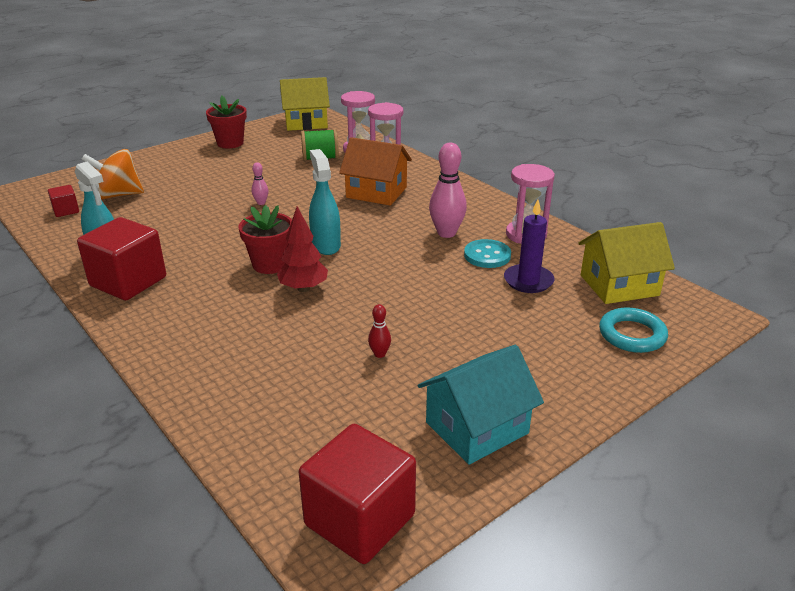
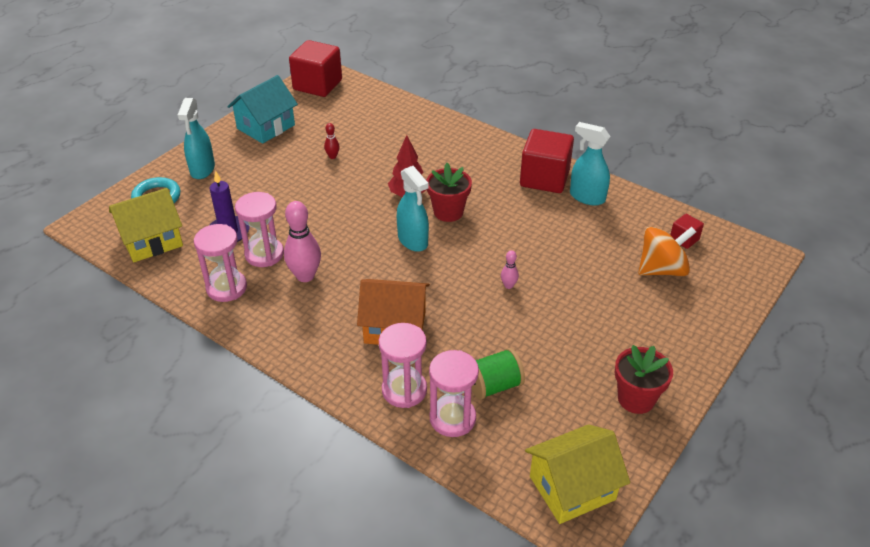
camera: 165 degrees right, 10 degrees up
(487, 255) = (264, 254): turquoise button -> pink hourglass
(576, 365) = (202, 169): none -> turquoise spray bottle

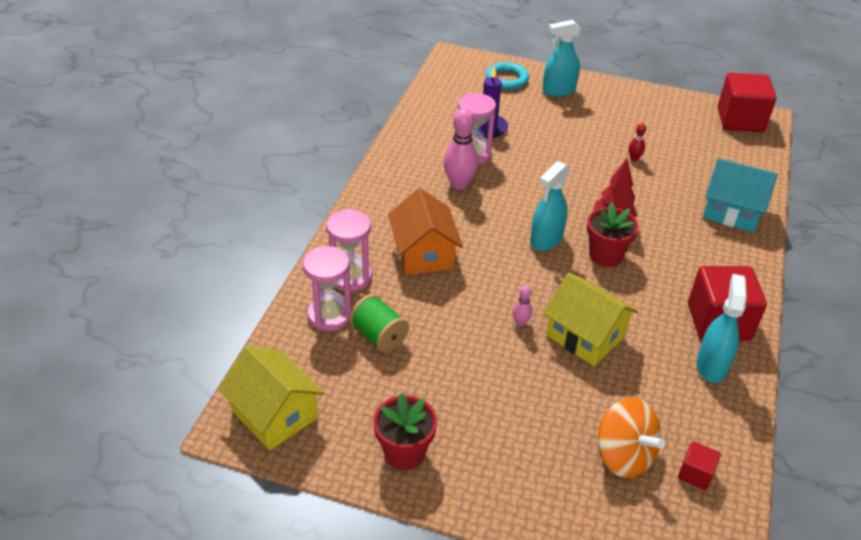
camera: 70 degrees right, 0 degrees up
(152, 241) = (454, 93): yellow house -> yellow house (585, 336)
(226, 288) = (422, 146): pink hourglass -> none
(266, 127) = (645, 107): turquoise house -> turquoise house (731, 211)

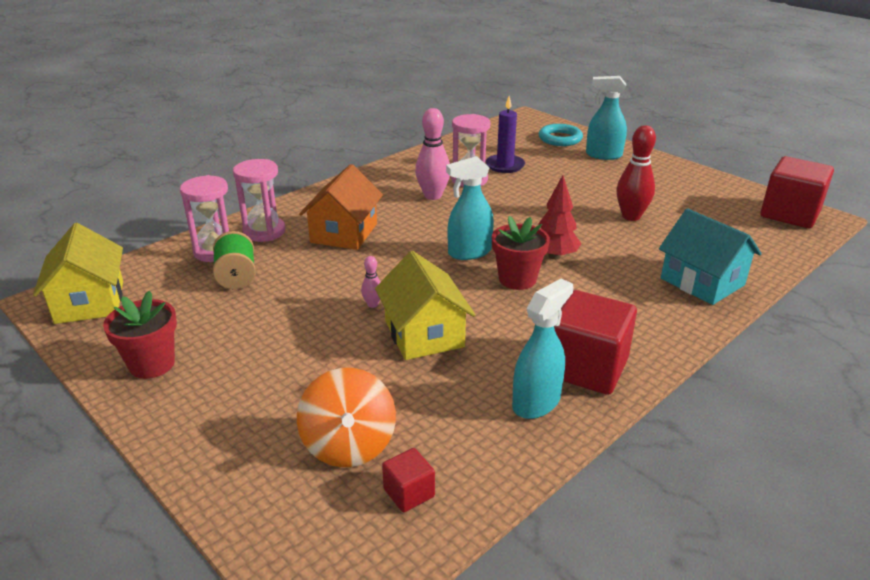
camera: 30 degrees right, 10 degrees down
(634, 158) = (631, 216): red bowling pin -> red bowling pin, size x2.05

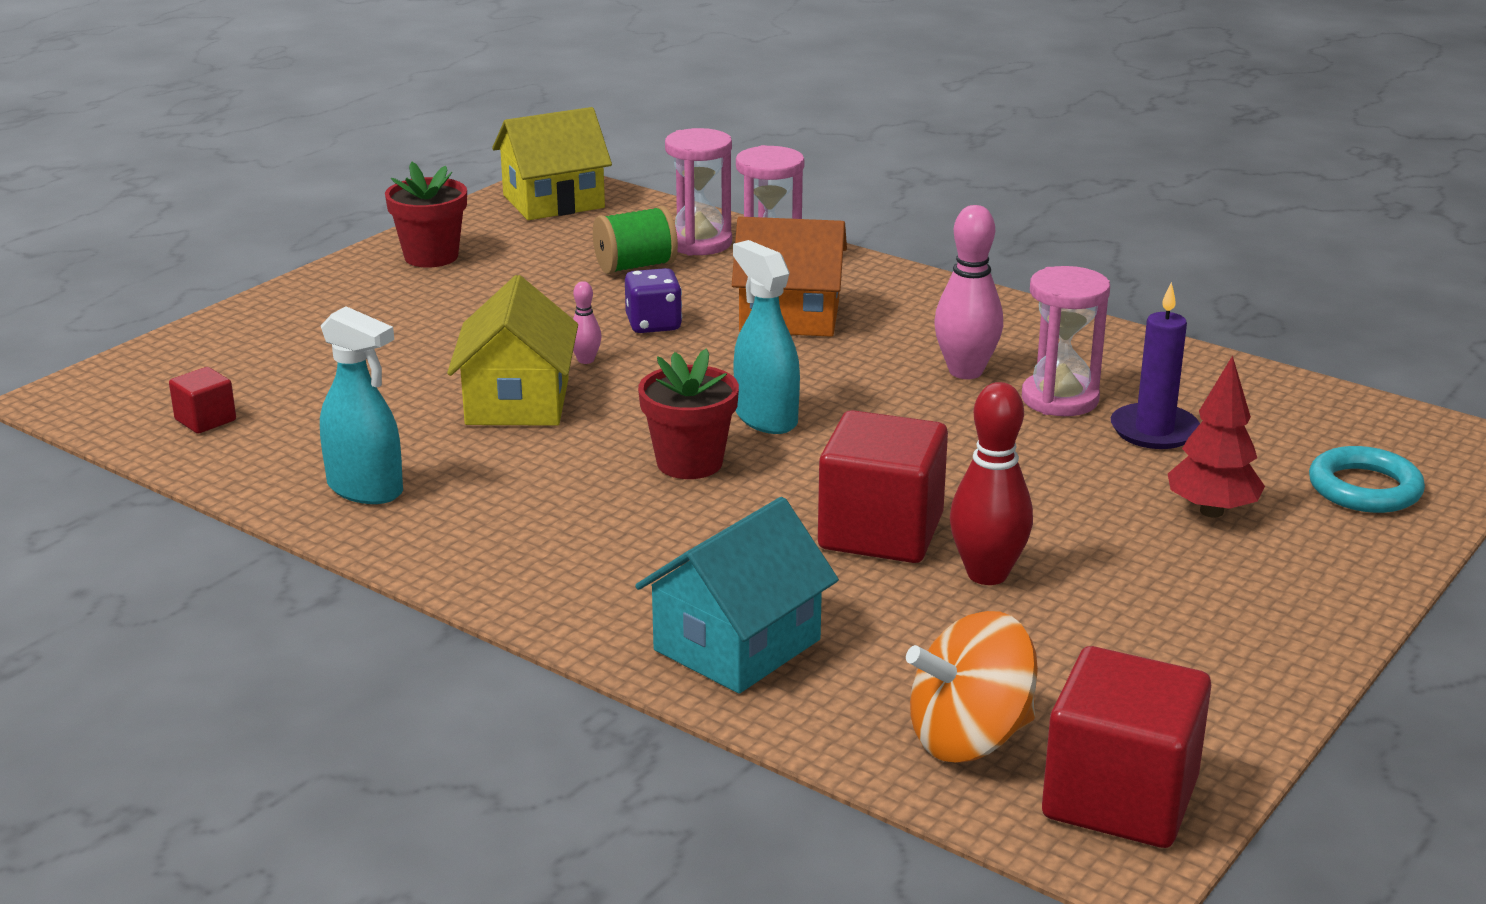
camera: 80 degrees right, 5 degrees down
(332, 277) = (653, 324): none -> purple dice
(349, 445) = (287, 379): orange spinning top -> orange spinning top (970, 738)
(424, 334) = (517, 402): yellow house -> yellow house turned 60 degrees counterclockwise
(554, 256) = (781, 493): red tree -> red tree (1211, 511)
(587, 368) = (448, 526): red cube -> red cube (880, 532)
(603, 155) = (1306, 544): turquoise spray bottle -> none

